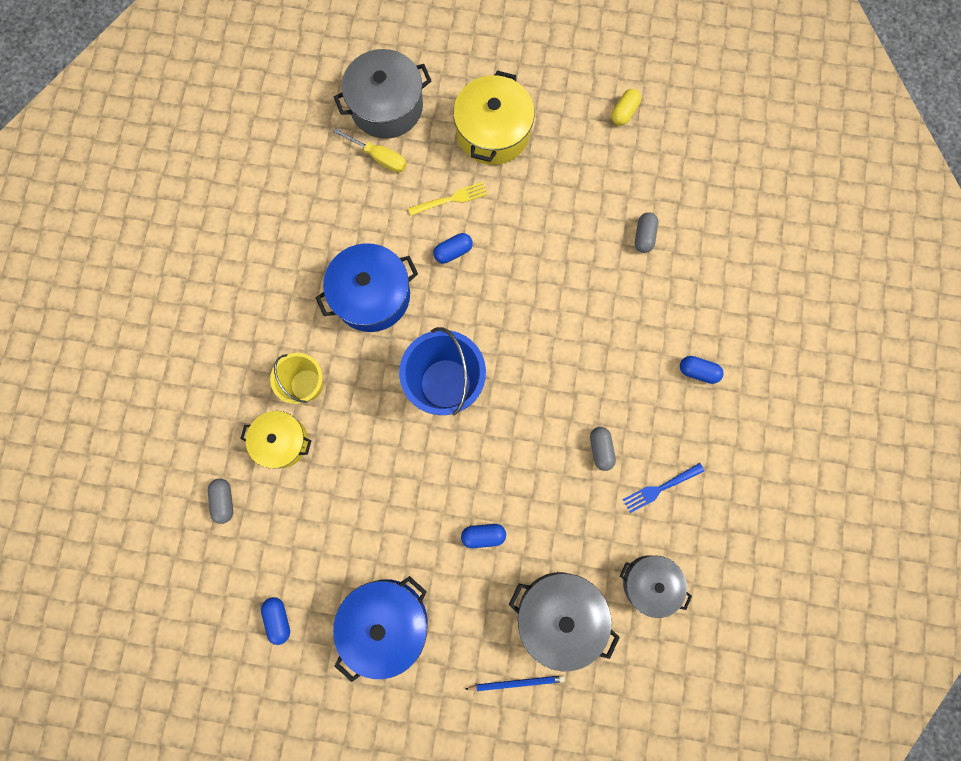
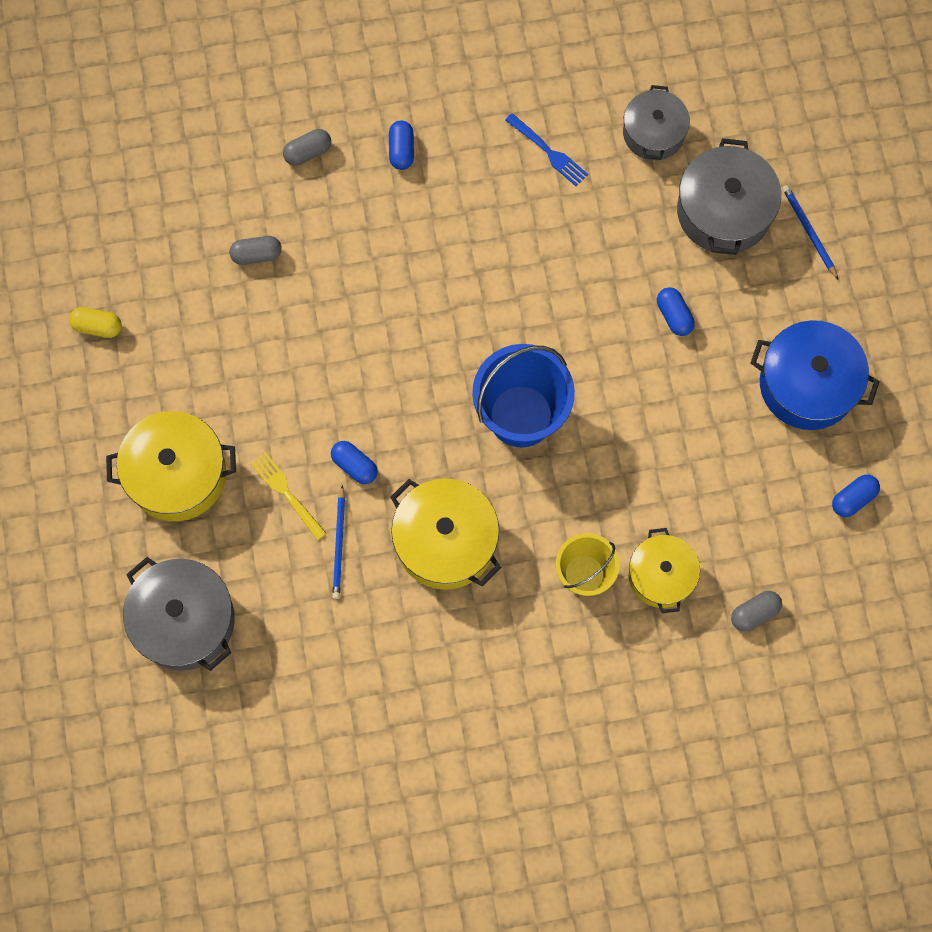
camera: 110 degrees left, 5 degrees down
(372, 295) = (445, 541): blue pot -> yellow pot
(379, 157) = (260, 602): yellow screwdriver -> none
(399, 222) = (339, 544): none -> blue pencil
(600, 449) = (530, 225): grey capsule -> grey capsule (308, 152)

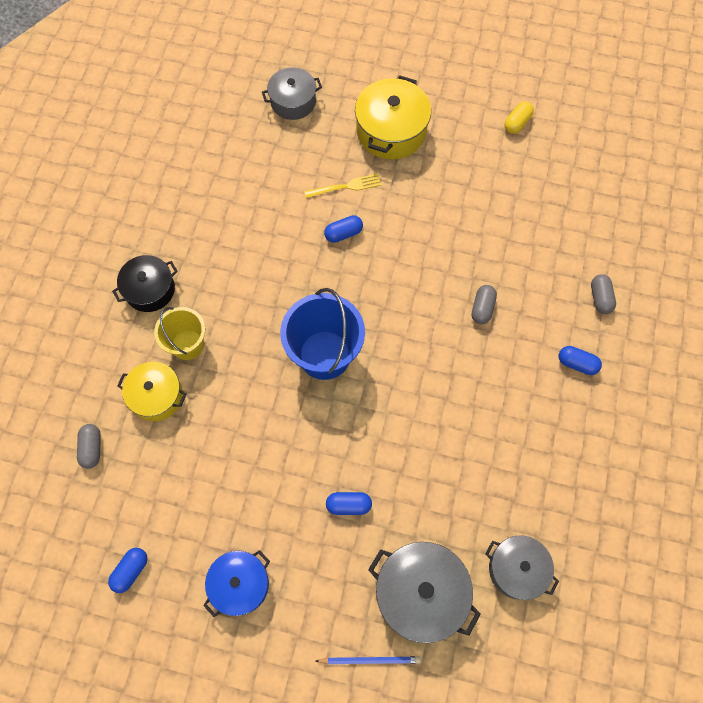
camera: 115 degrees right, 5 degrees down
(184, 621) = (293, 102): grey pot -> grey pot, size x0.66
(256, 255) = (530, 234): grey capsule -> grey capsule (482, 308)
(339, 544) = (294, 203): blue pencil -> none
(445, 541) = (261, 267): yellow pot -> none
(538, 657) = (150, 290): none -> black pot
(548, 151) = (533, 474): blue fork -> none
(807, 384) = (240, 584): blue pot -> blue pot, size x0.66
(853, 499) = (131, 571): blue capsule -> blue capsule turned 45 degrees clockwise

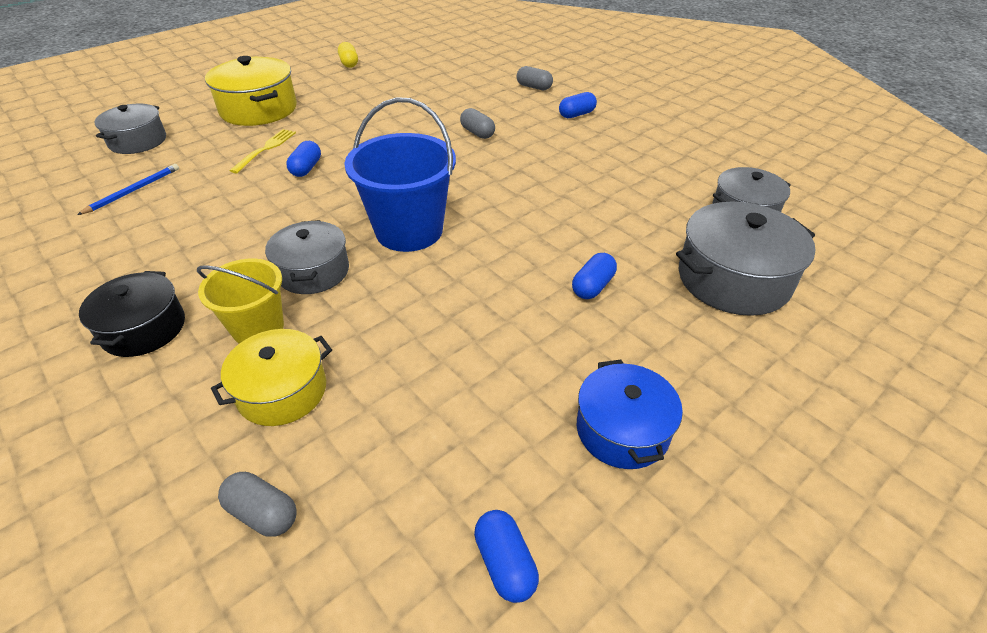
camera: 55 degrees left, 25 degrees down
(248, 332) = (313, 271): none -> grey pot
(370, 660) = (795, 351): blue pencil -> blue pencil (134, 191)

